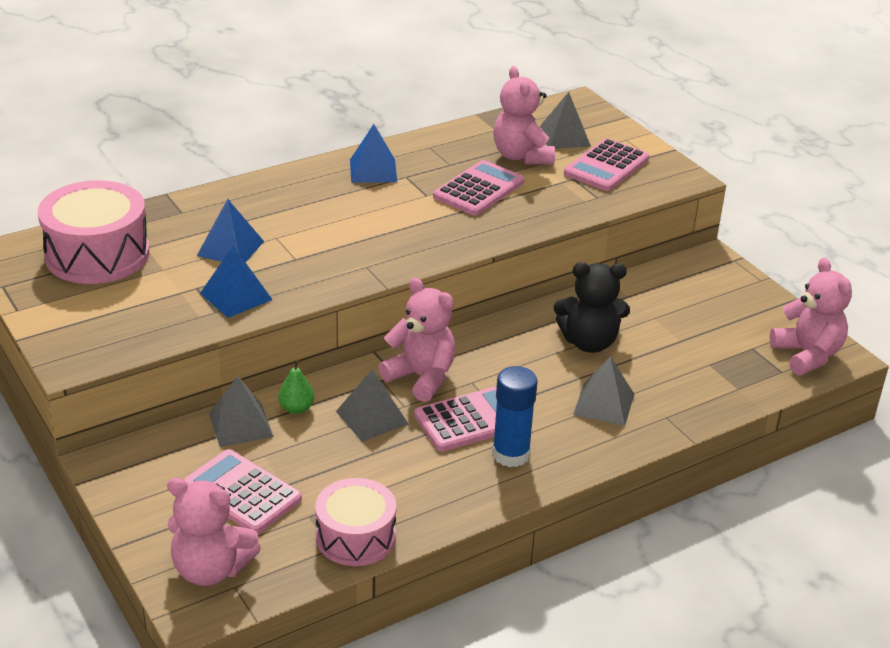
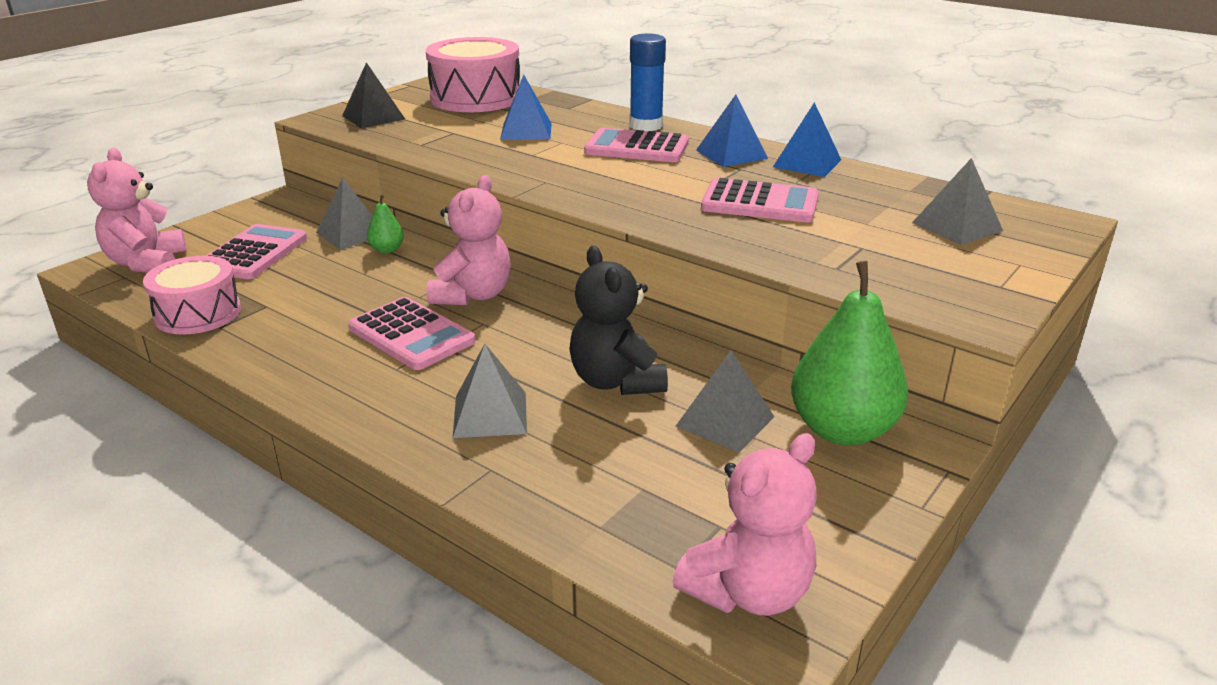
camera: 70 degrees right, 5 degrees down
(101, 326) = (373, 117): none -> black pyramid
(236, 296) = (450, 146): blue pyramid -> blue pyramid (807, 163)
(372, 417) = (390, 284): grey pyramid -> grey pyramid (725, 421)
(511, 454) = (359, 369): blue glue stick -> blue glue stick (646, 126)
(522, 156) = (869, 212): pink teddy bear -> none
(606, 166) = (924, 261): pink calculator -> pink calculator (637, 148)
(683, 278) = (842, 430): none -> green pear

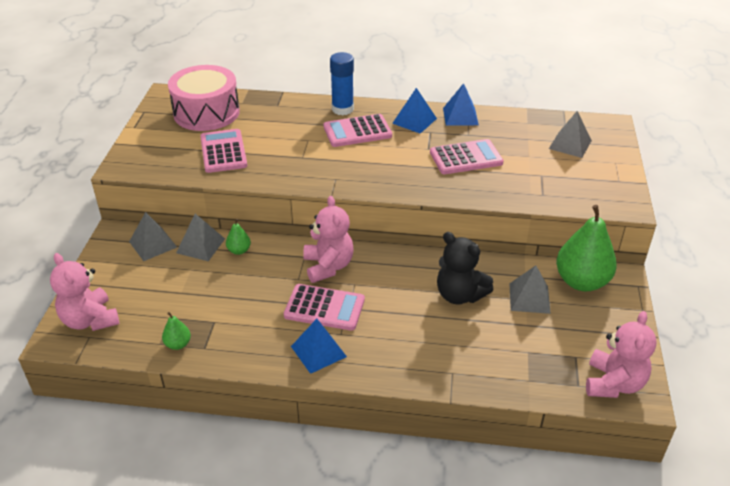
camera: 30 degrees left, 10 degrees up
(198, 313) = (178, 344): pink drum -> green pear
(254, 253) = (155, 285): pink calculator -> pink calculator (223, 152)
(373, 117) = (158, 153): black pyramid -> none
(490, 414) = (419, 341): grey pyramid -> grey pyramid (153, 244)
(526, 131) = (276, 136): blue pyramid -> blue pyramid (318, 351)

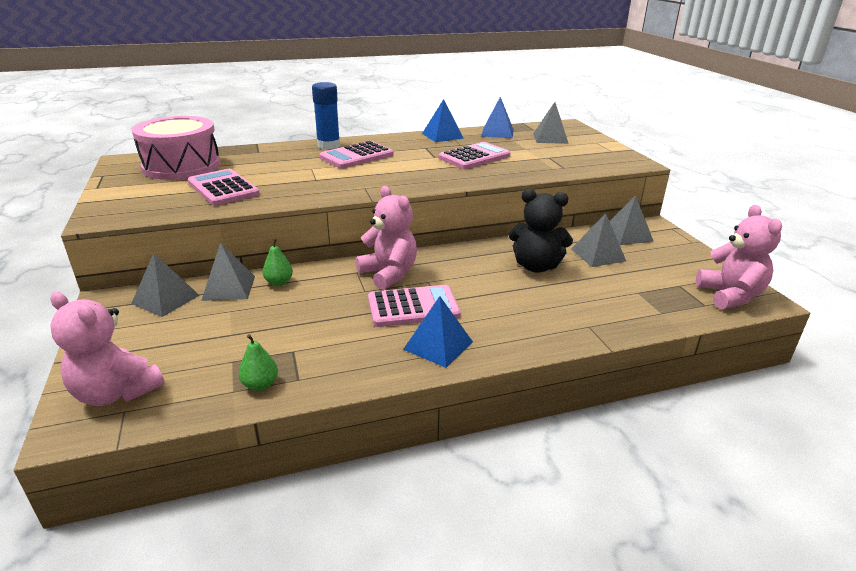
camera: 25 degrees left, 10 degrees down
(414, 121) = (404, 143): blue pyramid -> blue pyramid (497, 132)
(581, 281) = (627, 235): green pear -> grey pyramid

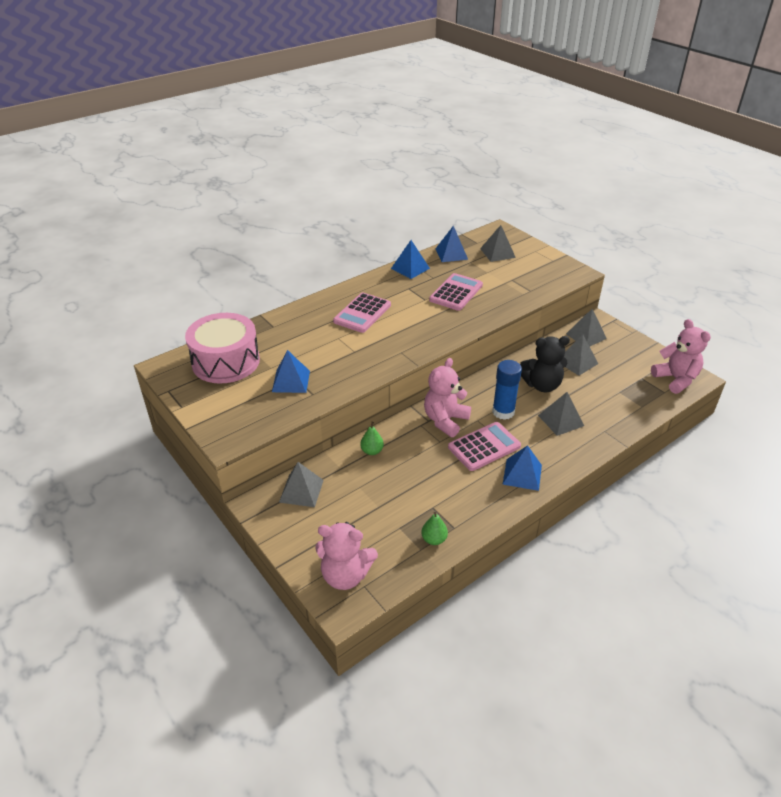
camera: 20 degrees left, 10 degrees up
(223, 188) = (291, 381): pink calculator -> blue pyramid
(229, 288) = (339, 467): grey pyramid -> grey pyramid (561, 420)
(328, 145) = (326, 304): blue glue stick -> blue glue stick (503, 412)
(389, 274) = (445, 420): pink teddy bear -> pink teddy bear turned 90 degrees counterclockwise

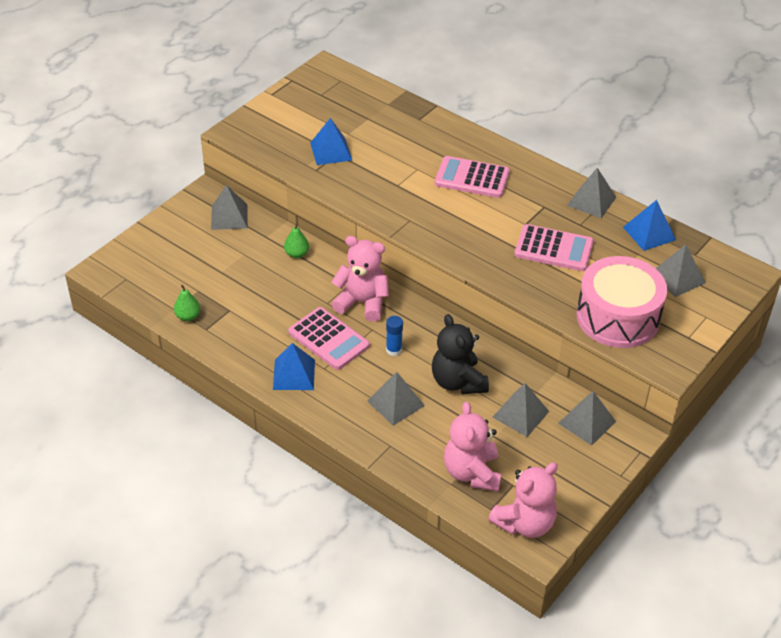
camera: 75 degrees right, 5 degrees up
(226, 362) = (347, 102): pink drum -> pink drum (617, 317)
(345, 575) = (135, 265): pink teddy bear -> pink teddy bear (472, 473)
(410, 268) = (591, 201): blue pyramid -> grey pyramid
(503, 412) = (394, 350): blue glue stick -> blue glue stick, size x0.59

